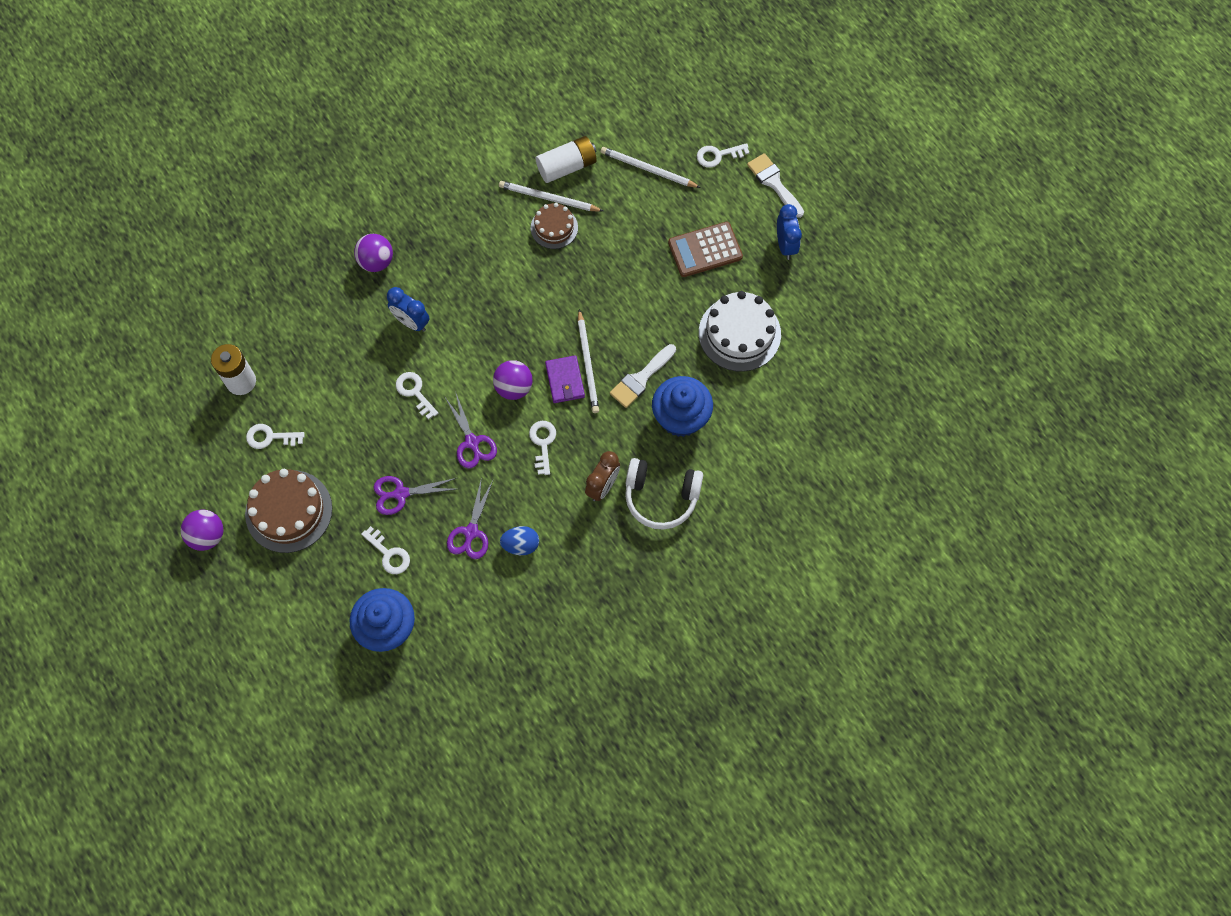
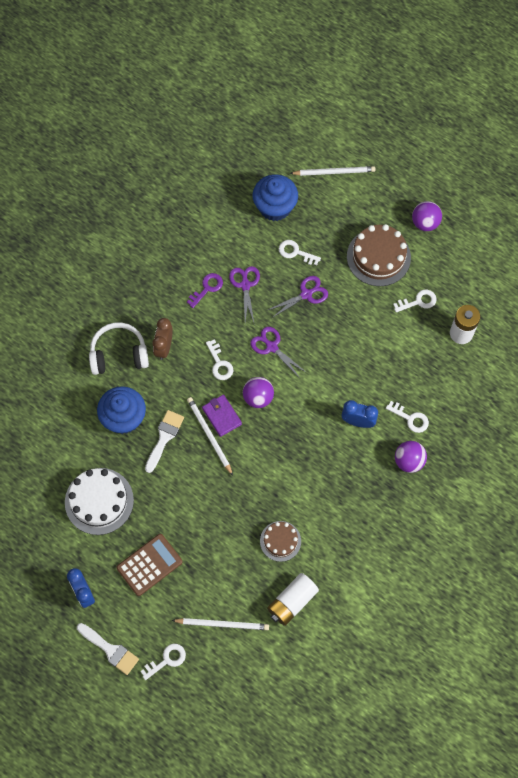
camera: 160 degrees right, 0 degrees up
(415, 392) = (330, 369): white key -> white key (410, 418)
(521, 545) = (207, 288): blue egg -> purple key
(548, 198) = (295, 566): white pencil -> white pencil (334, 172)

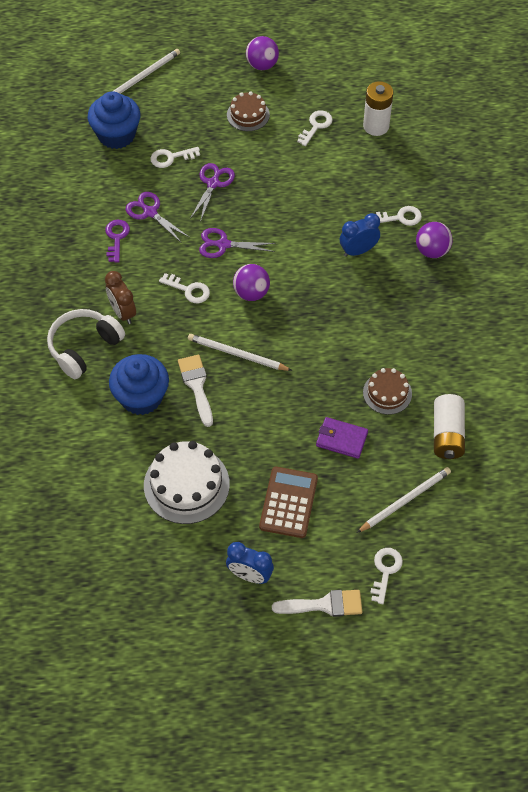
camera: 40 degrees left, 10 degrees down
(222, 416) = (233, 330): purple wallet -> purple wallet (341, 439)
(378, 257) = (248, 115): brown cake -> brown cake, size x0.59

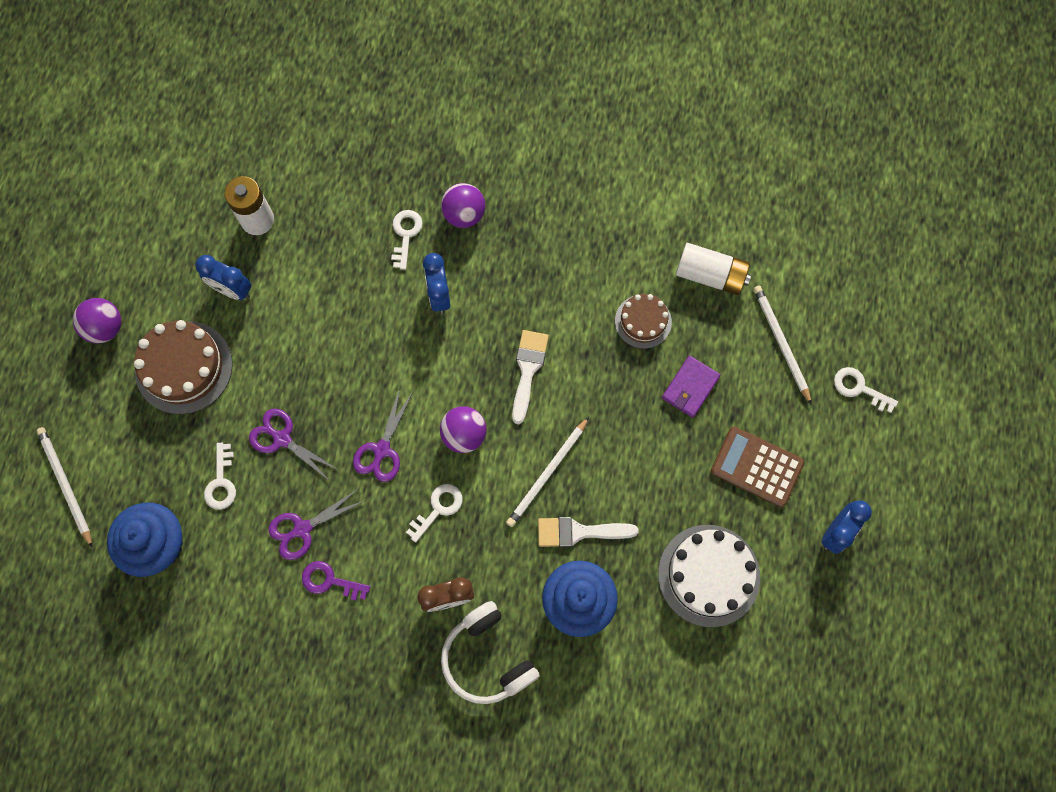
camera: 75 degrees left, 15 degrees up
(248, 115) = (184, 367): brown cake -> brown cake, size x1.68
(316, 126) = (232, 290): white key -> blue clock
(324, 605) = (886, 462): white brush -> white brush (528, 370)

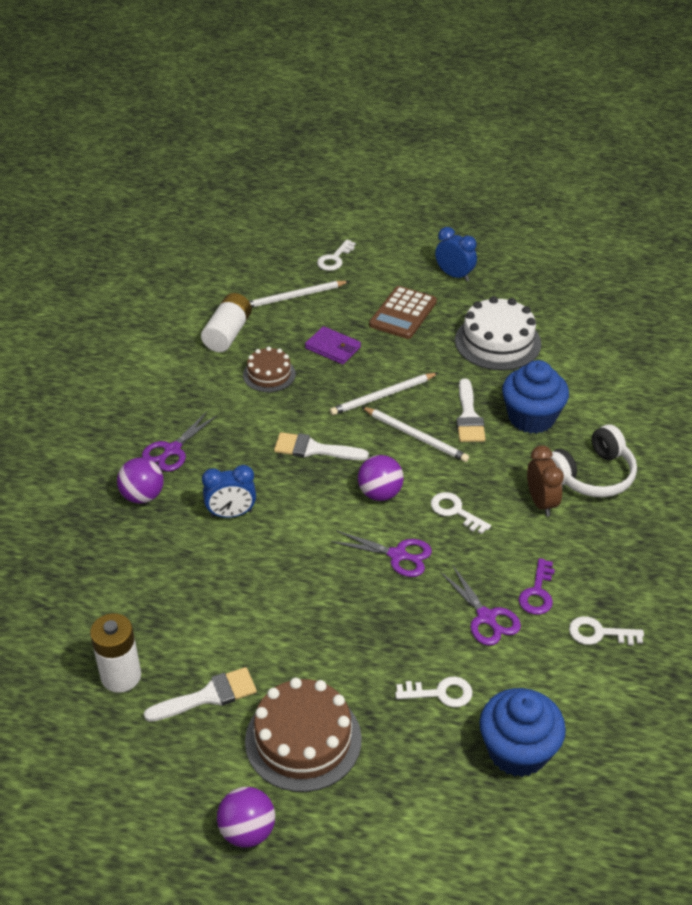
camera: 90 degrees left, 30 degrees down
(66, 485) = (454, 858): white pencil -> white pencil (382, 396)
(232, 290) = (208, 696): blue clock -> white brush
(282, 438) = (388, 640): purple scissors -> purple scissors (172, 450)
(405, 235) = (159, 542): white key -> white key (599, 633)

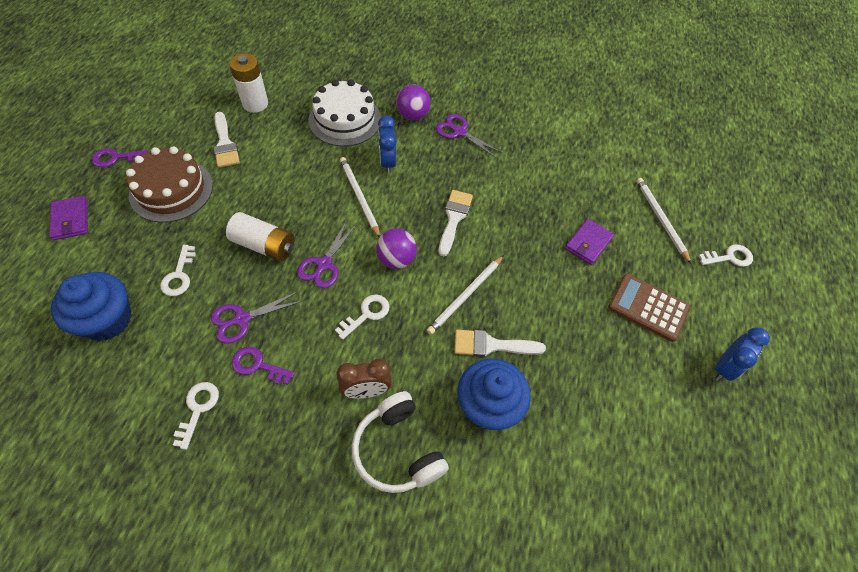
camera: 90 degrees right, 15 degrees up
(228, 333) = (601, 170): white battery -> white battery (264, 245)
(247, 831) = (116, 158): purple ball -> purple key
(269, 374) = (548, 194): brown cake -> none
(335, 259) = (729, 257): white key -> white key turned 135 degrees clockwise
(373, 850) = (70, 220): none -> purple wallet
(382, 396) = (521, 275): white pencil -> white pencil (359, 197)
(497, 342) = (610, 393): white cake -> white cake (345, 120)

